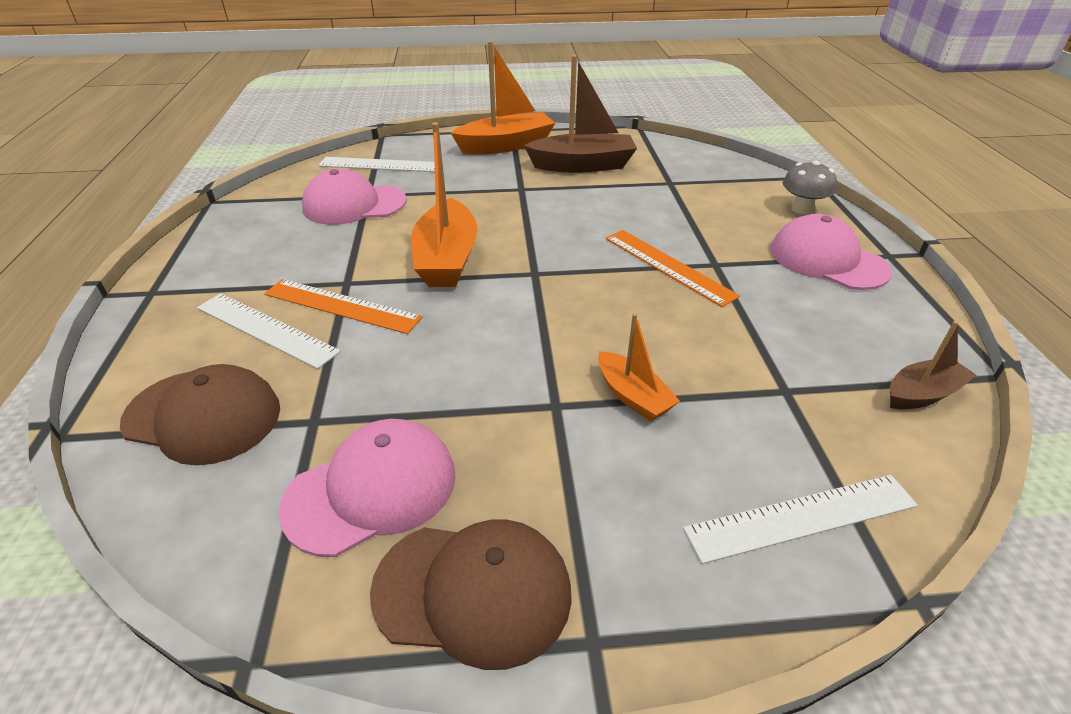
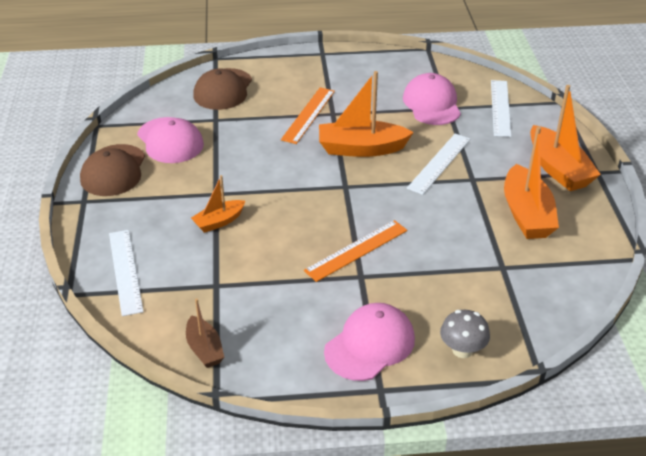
camera: 90 degrees right, 0 degrees up
(266, 329) = (287, 94): white ruler -> white ruler (439, 163)
(582, 165) = (526, 214): brown boat -> orange boat

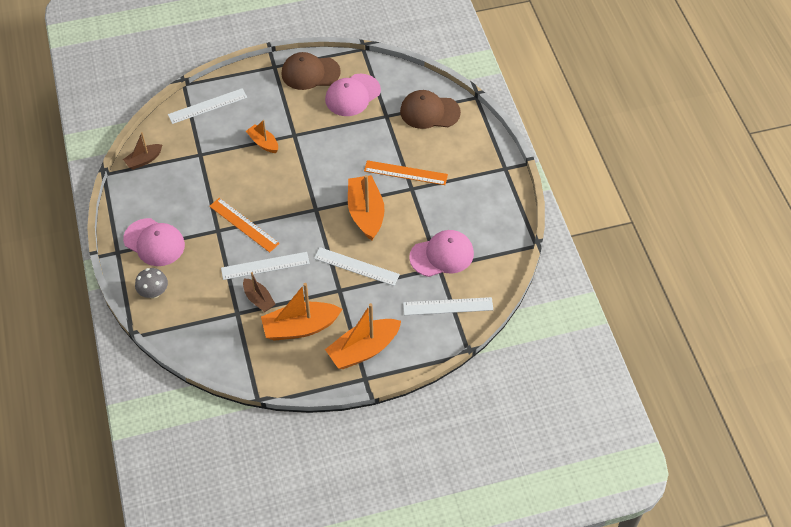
camera: 80 degrees right, 15 degrees up
(428, 236) = (265, 266): none -> white ruler
(481, 246) = (258, 299): none -> brown boat

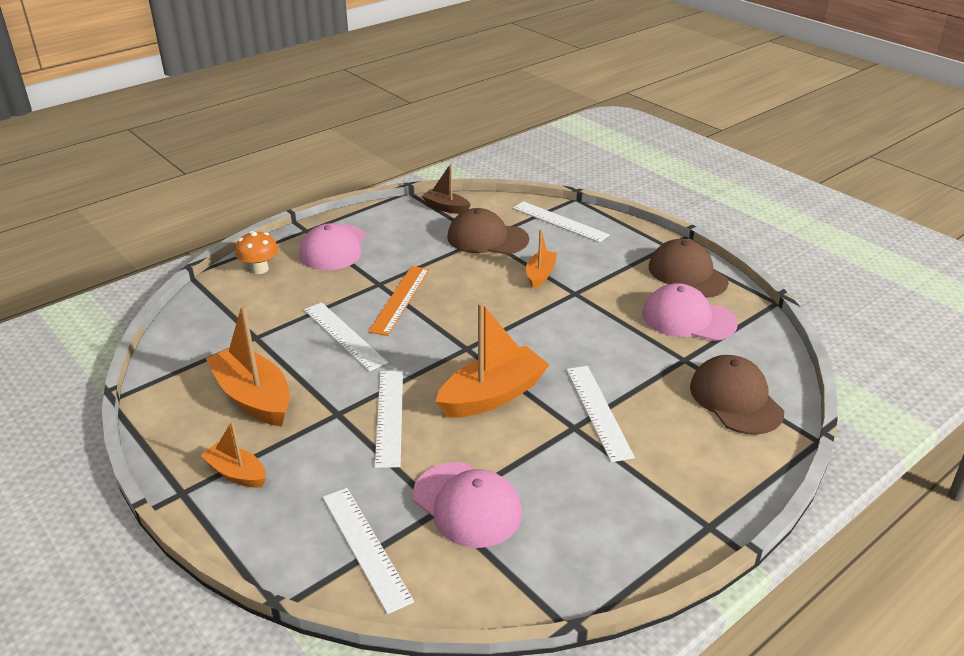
camera: 65 degrees right, 20 degrees down
(154, 292) = (259, 269): grey mushroom -> orange mushroom
(201, 153) = (487, 238): none -> brown cap
(258, 299) = (286, 347): brown boat -> none
(363, 350) = (237, 473): orange boat -> orange boat, size x0.56
(405, 173) = (598, 411): orange ruler -> white ruler

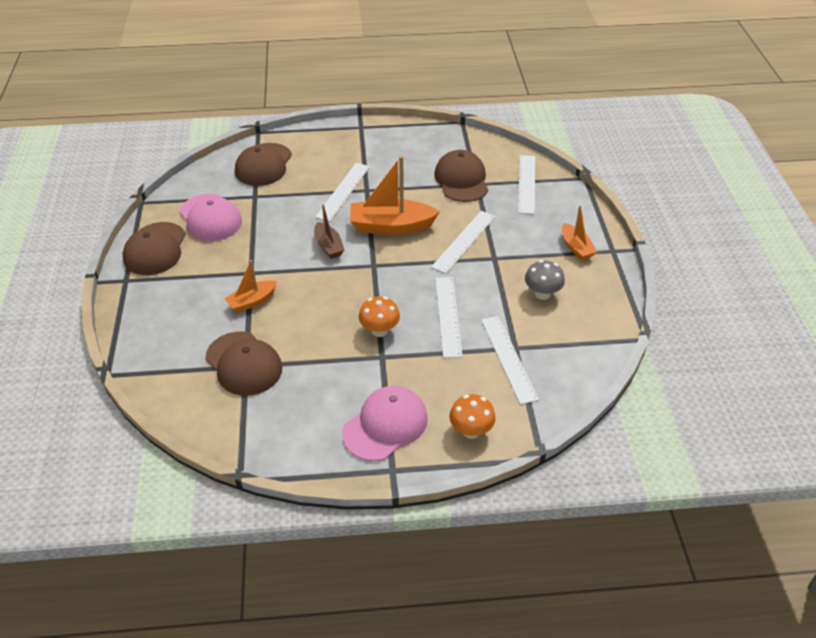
camera: 145 degrees left, 10 degrees up
(253, 397) = (542, 294): orange boat -> grey mushroom
(400, 299) = (379, 330): orange ruler -> orange mushroom
(446, 208) = (231, 429): brown boat -> brown boat (328, 246)
(467, 505) = (461, 180): pink cap -> brown cap
(559, 221) = (161, 351): white ruler -> white ruler (508, 358)

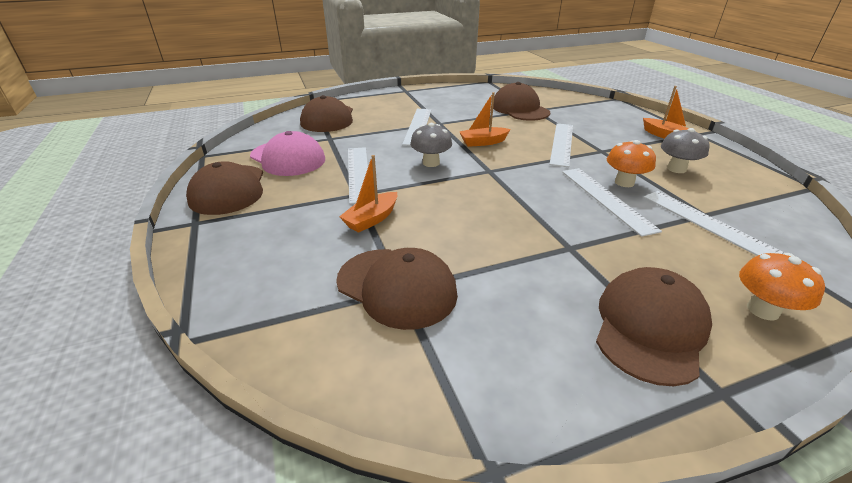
camera: 15 degrees left, 10 degrees down
(328, 246) = (431, 163): brown boat -> grey mushroom
(379, 330) = (544, 223): orange mushroom -> orange mushroom (624, 182)
(385, 425) = (650, 327): pink cap -> brown cap
(391, 226) = (483, 142): orange boat -> orange boat, size x0.56
(526, 184) = (576, 106): white ruler -> white ruler (358, 173)

